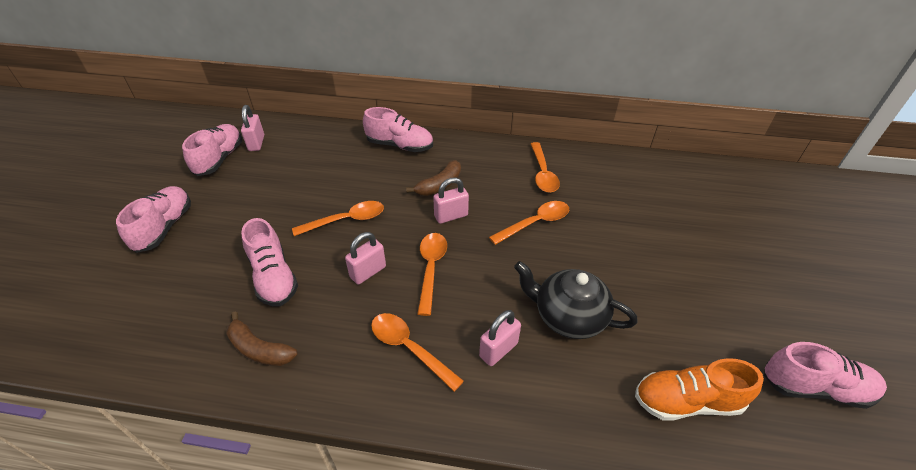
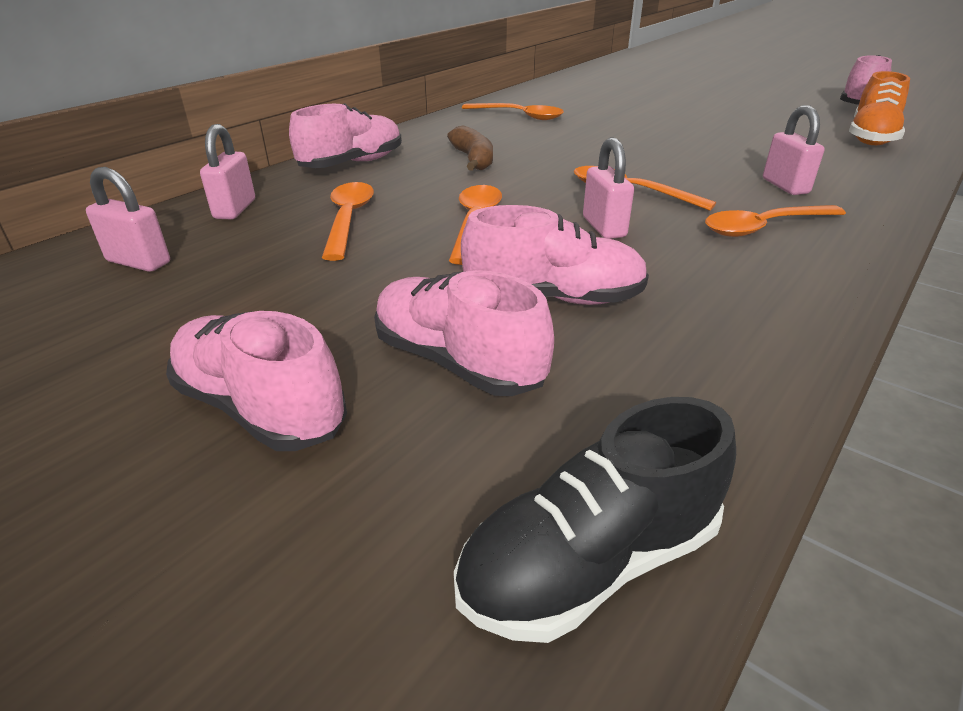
camera: 60 degrees left, 10 degrees down
(97, 341) = (590, 562): none -> black shoe
(219, 159) = (117, 307): pink shoe -> pink shoe (457, 362)
(259, 349) = (718, 334): brown banana -> none
(451, 216) = (541, 165): pink padlock -> pink padlock (235, 209)
(535, 223) = (598, 134): orange spoon -> orange spoon (348, 219)
(568, 316) = (750, 151): black teapot -> none

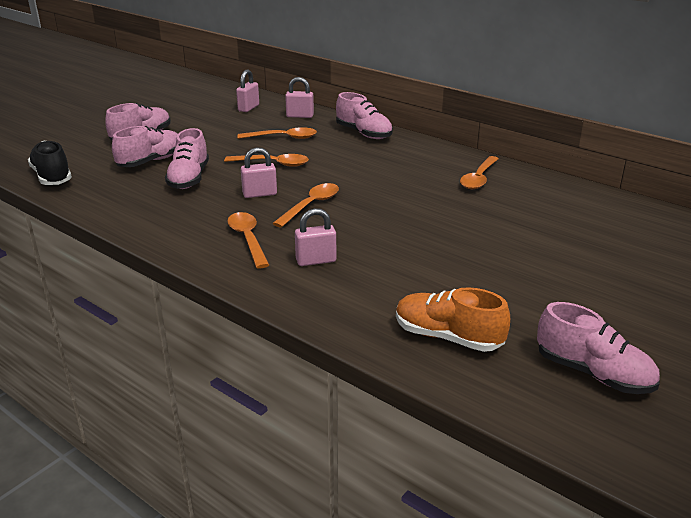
camera: 90 degrees right, 5 degrees down
(473, 159) = (372, 163): brown banana -> none

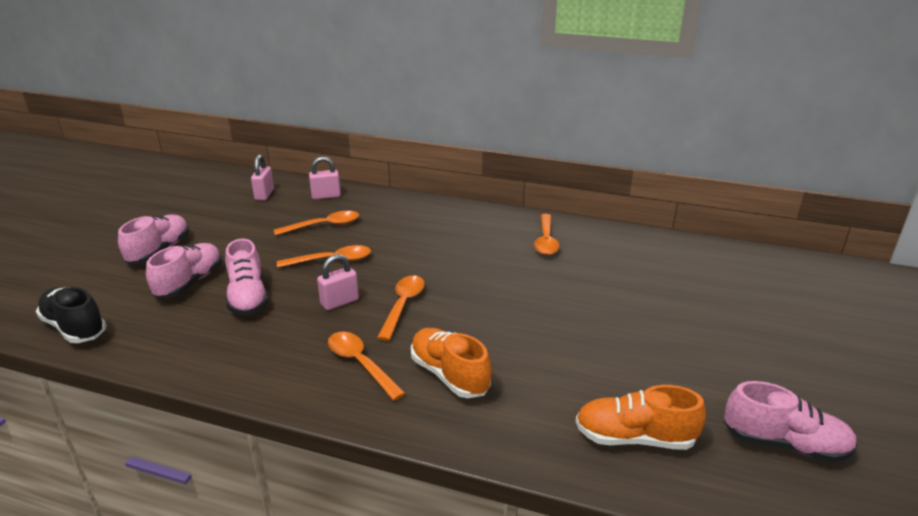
camera: 20 degrees left, 0 degrees up
(316, 261) = (449, 375): pink padlock -> orange shoe
(364, 133) = (404, 207): pink shoe -> none

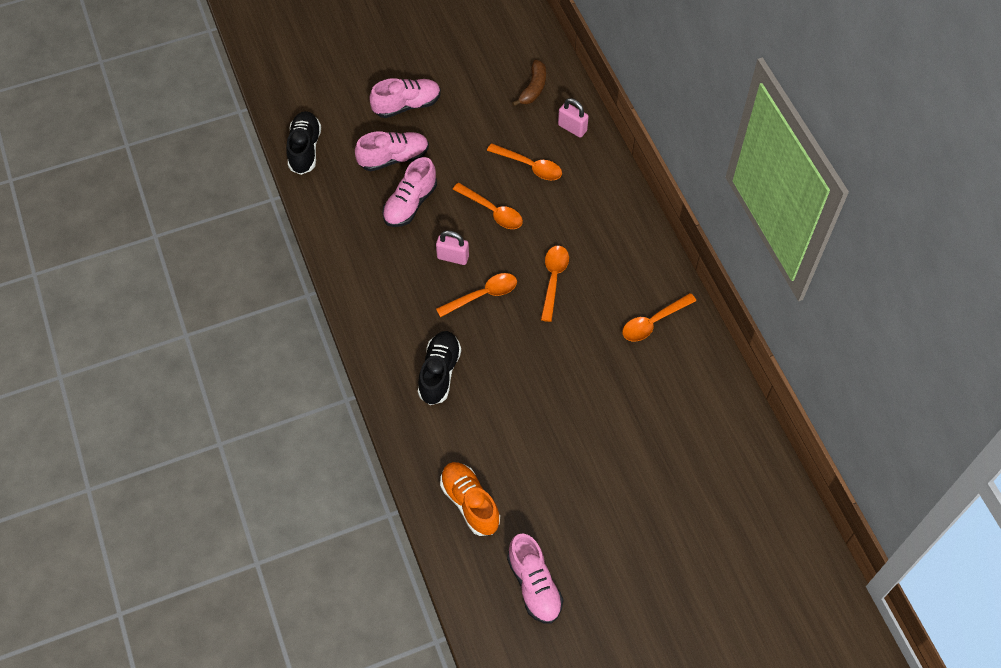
camera: 50 degrees right, 30 degrees up
(264, 194) = (533, 88): pink padlock -> brown banana
(360, 364) = (407, 320): orange spoon -> orange spoon (553, 279)
(449, 375) = (439, 373): orange shoe -> black shoe

